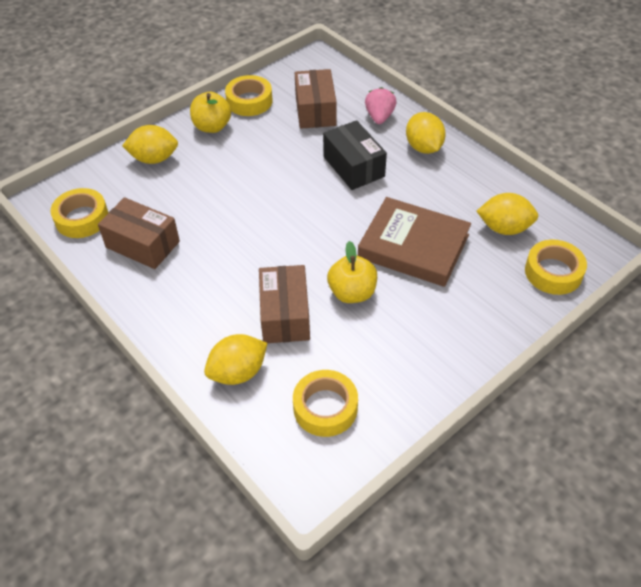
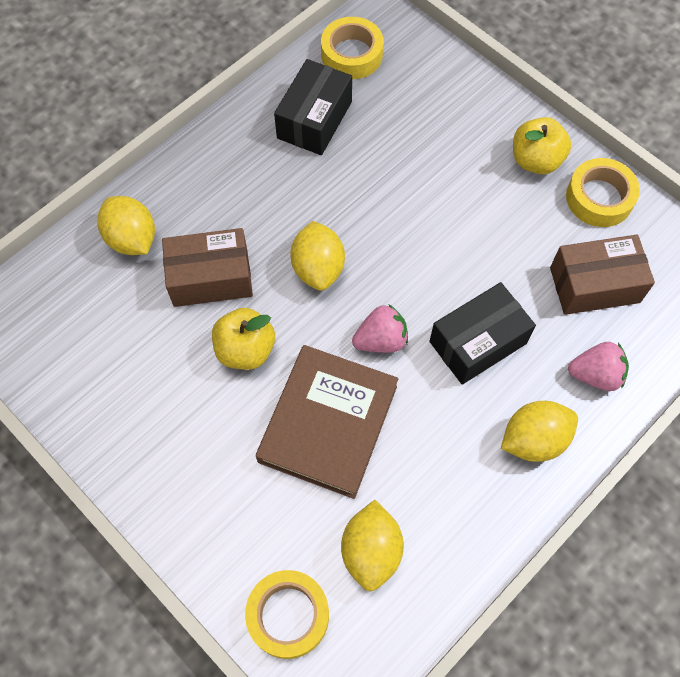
camera: 85 degrees right, 15 degrees up
(143, 244) = (314, 120): brown box -> black box
(154, 159) = (462, 106): yellow lemon -> yellow lemon (318, 268)
(325, 408) = (82, 329): yellow tape -> none
(349, 215) = (381, 340): none -> pink strawberry

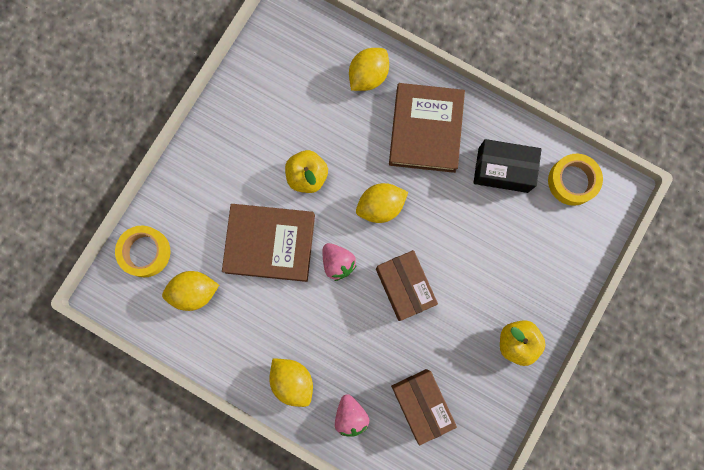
camera: 75 degrees right, 15 degrees up
(211, 278) = (353, 137): brown box -> brown box (404, 287)
(232, 190) = (425, 130): none -> brown book
(478, 342) = (353, 329): black box -> none
(599, 198) = (497, 396): yellow tape -> none

